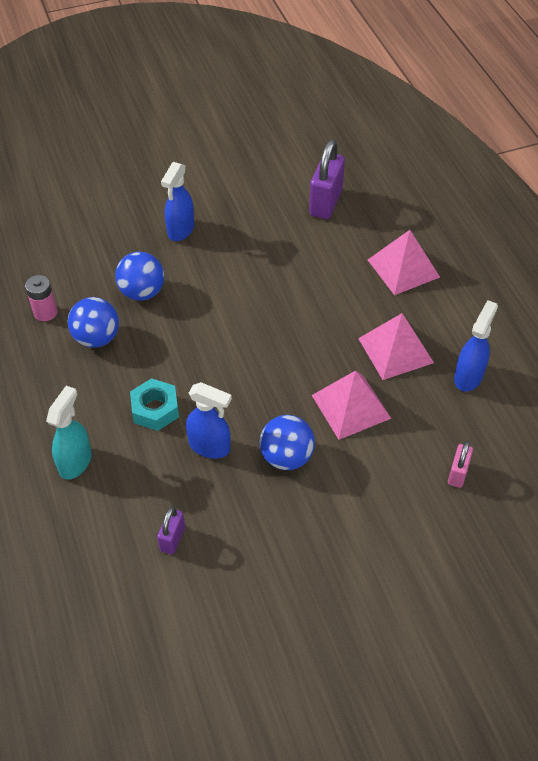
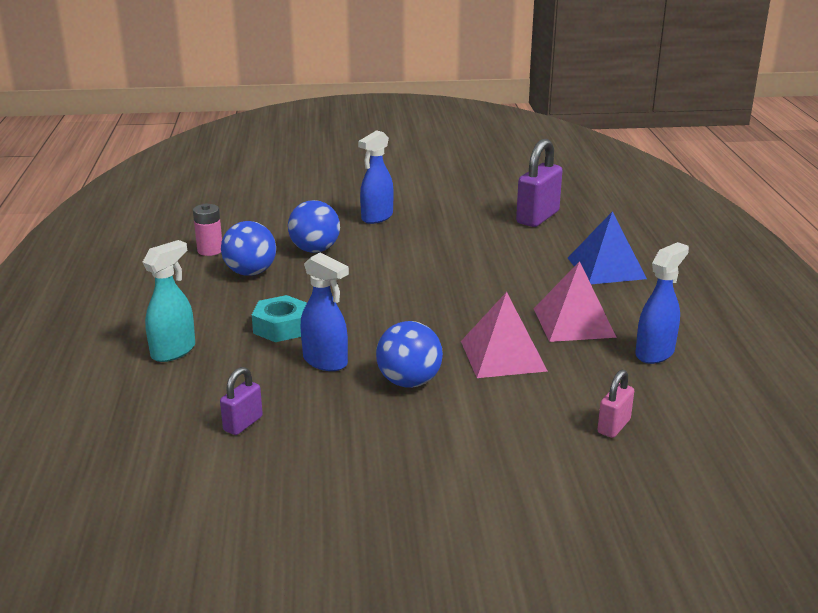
camera: 15 degrees right, 25 degrees down
(403, 268) = (606, 268): pink pyramid -> blue pyramid

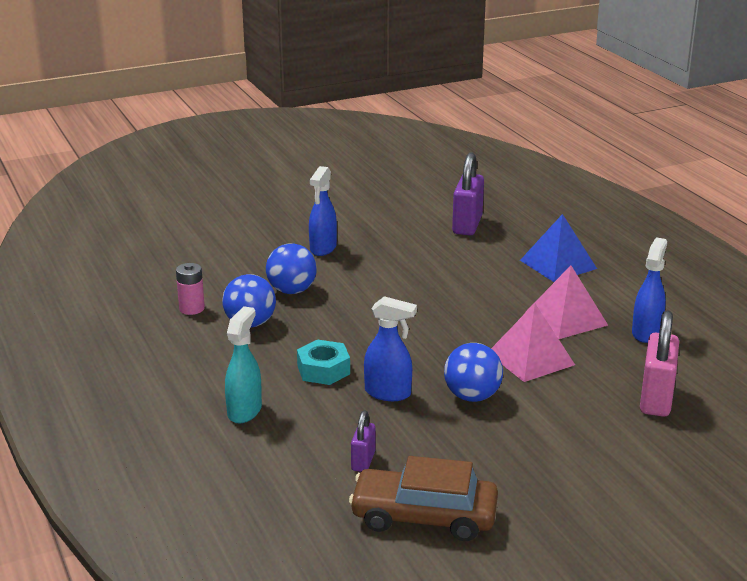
camera: 20 degrees left, 0 degrees up
(255, 496) = (424, 516): none -> brown car
(613, 426) = (656, 399): pink padlock -> pink padlock, size x1.83

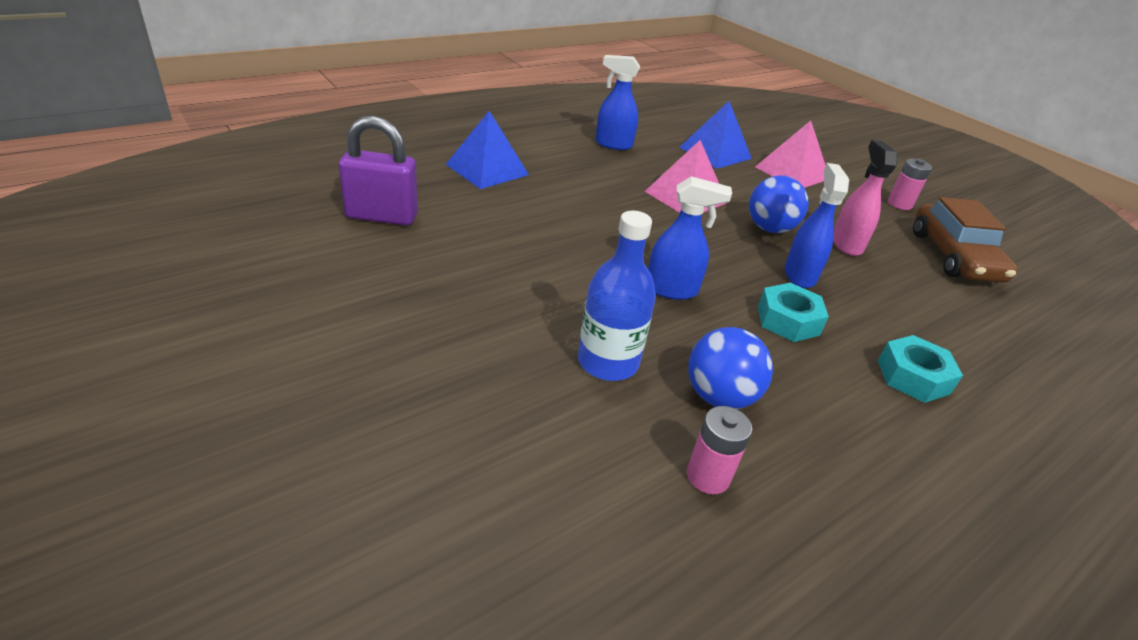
camera: 105 degrees left, 10 degrees up
(245, 411) = (913, 377): turquoise spray bottle -> turquoise nut
(292, 291) = (608, 362): blue ball -> blue bottle
(323, 248) = (461, 339): blue spray bottle -> blue spray bottle (672, 290)
(363, 461) = (917, 288): purple padlock -> none
(445, 440) = (846, 244): none -> pink spray bottle
(552, 520) = (899, 204): none -> pink battery
(566, 318) = (603, 175): pink pyramid -> pink pyramid (792, 173)
(656, 399) = (715, 152): pink padlock -> blue pyramid

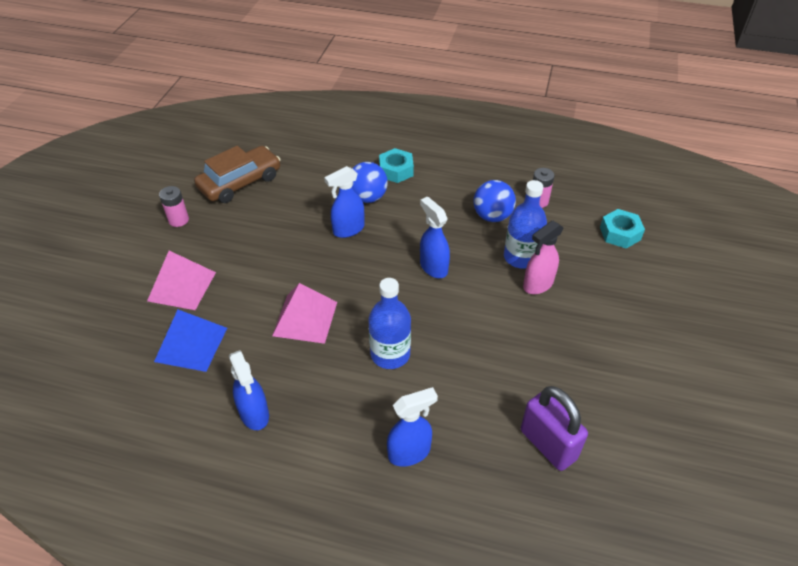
camera: 125 degrees left, 10 degrees up
(487, 169) = (409, 452): blue pyramid -> blue spray bottle
(588, 208) = (390, 354): none -> blue bottle
(769, 228) = (302, 261): blue ball -> blue ball (368, 197)
(788, 320) = (402, 218): turquoise nut -> turquoise nut (620, 233)
(846, 244) = (281, 224): pink spray bottle -> pink spray bottle (537, 284)

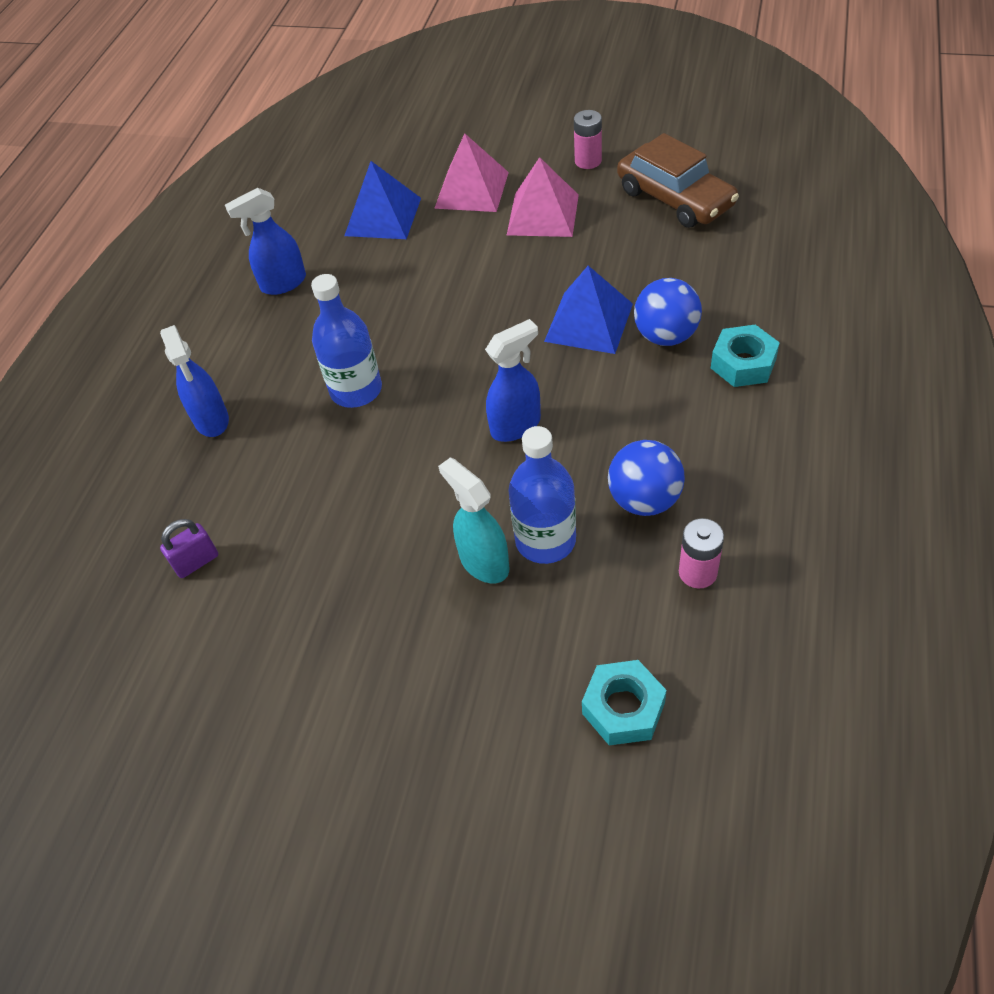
camera: 95 degrees right, 5 degrees up
(305, 318) = (418, 303): pink pyramid -> pink pyramid (543, 214)
(348, 229) = (588, 322): blue spray bottle -> blue pyramid
(537, 284) = (483, 562): pink spray bottle -> turquoise spray bottle
(548, 444) = (196, 562): purple padlock -> purple padlock, size x0.55

